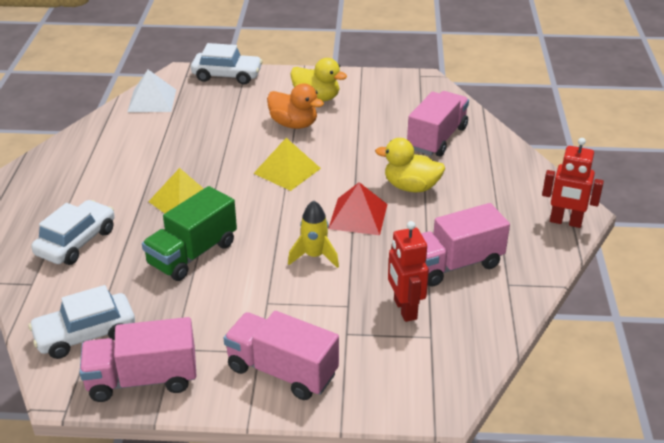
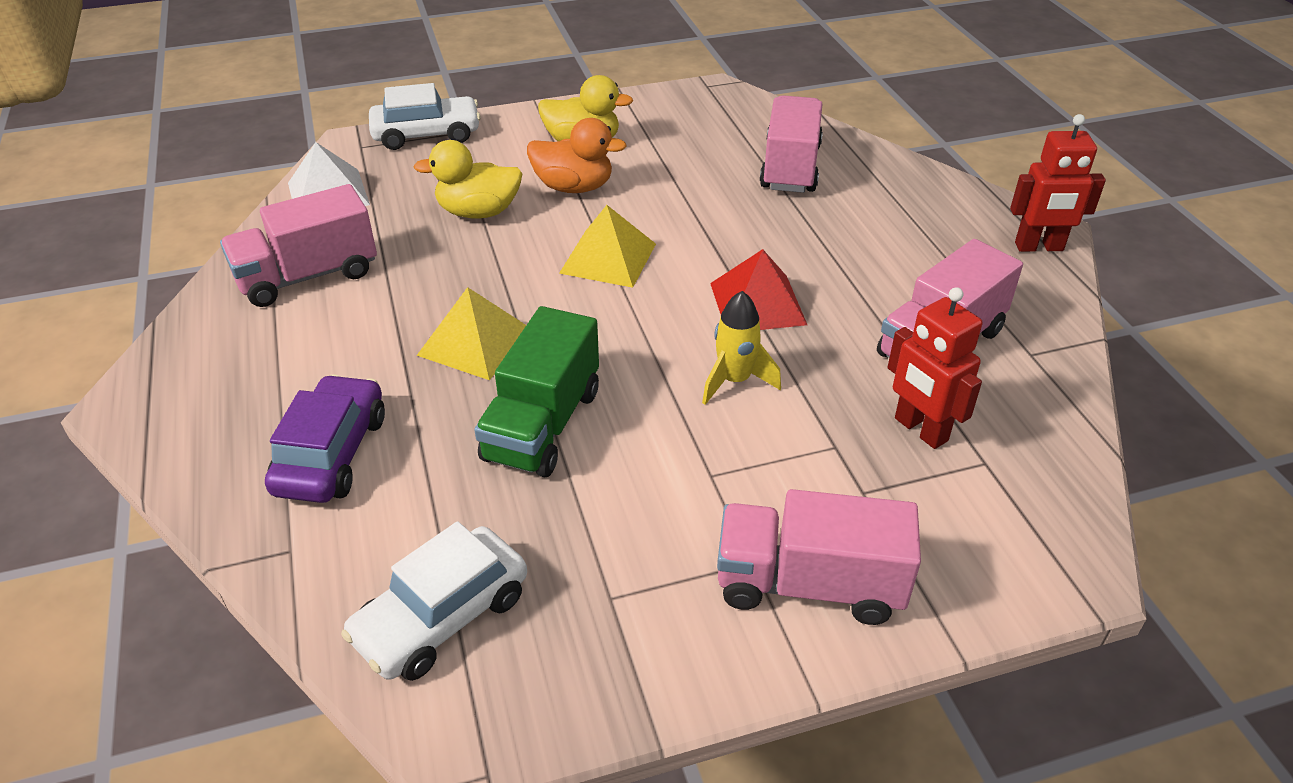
camera: 20 degrees left, 5 degrees up
(76, 242) = (331, 454): white car -> purple car
(142, 379) = (591, 671): pink truck -> pink truck (308, 276)
(411, 187) = (803, 243): yellow duck -> yellow duck (478, 212)

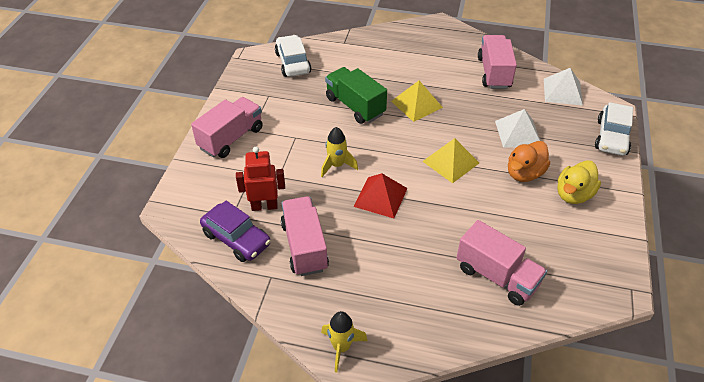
camera: 120 degrees right, 5 degrees up
(331, 454) = (380, 58): purple car -> purple car (236, 239)
(478, 212) = (518, 133): yellow duck -> white pyramid
(1039, 247) = (341, 347): red robot -> yellow rocket

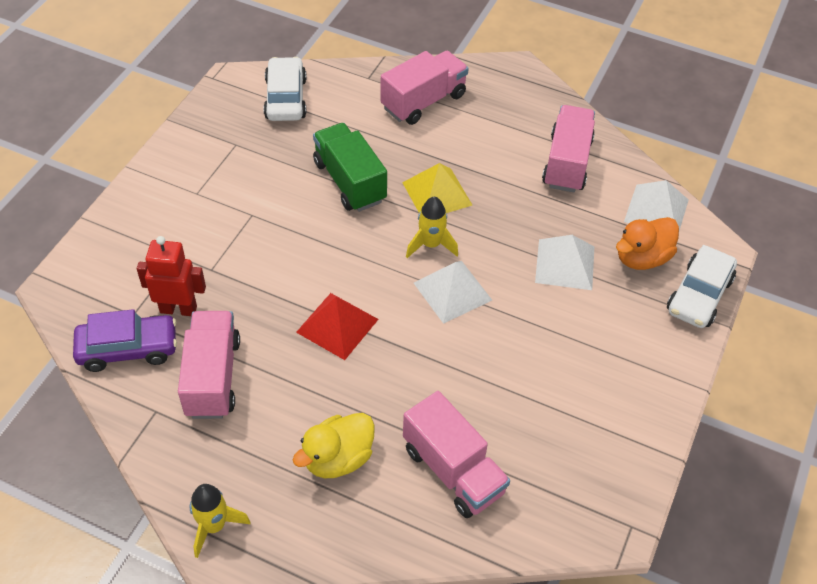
camera: 10 degrees right, 5 degrees up
(231, 138) = (165, 201): pink truck -> pink truck (423, 101)
(236, 239) = (128, 349): purple car -> purple car turned 60 degrees counterclockwise
(337, 165) = (294, 267): yellow rocket -> yellow rocket (431, 245)
(450, 162) = (452, 291): yellow pyramid -> white pyramid
(524, 173) = (549, 328): orange duck -> orange duck (642, 258)
(573, 194) = (607, 373): yellow duck -> yellow duck (338, 458)

